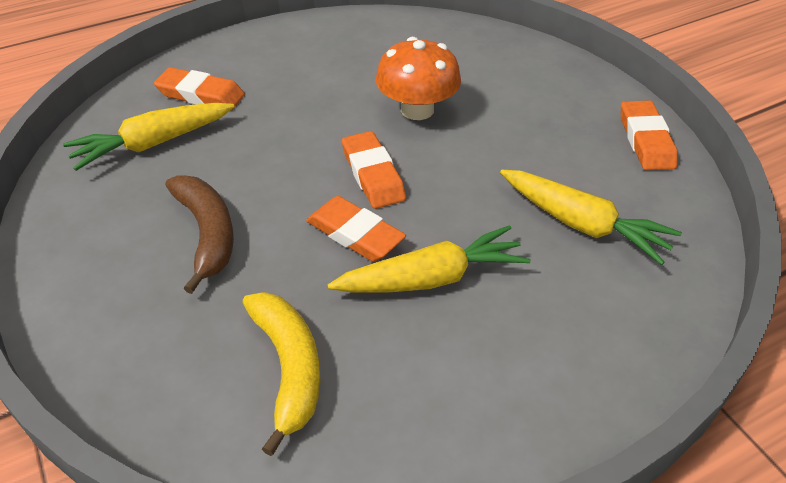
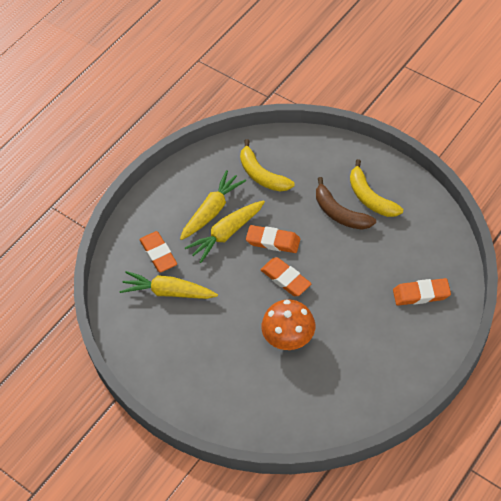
camera: 160 degrees right, 10 degrees up
(134, 237) = (370, 198): none -> yellow banana
(152, 144) = (413, 249): yellow carrot -> yellow carrot (212, 210)
(646, 140) = (148, 369): orange eraser -> orange eraser (158, 254)

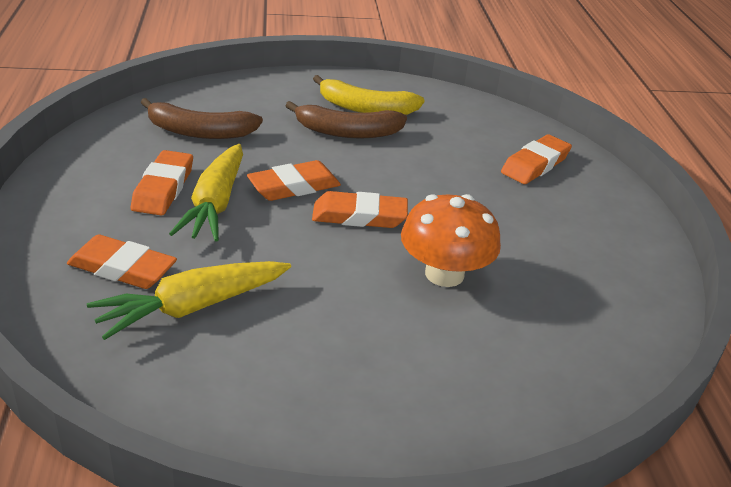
camera: 50 degrees left, 20 degrees down
(212, 210) = (163, 188): yellow carrot -> orange eraser
(262, 175) = (200, 132): yellow banana -> brown banana

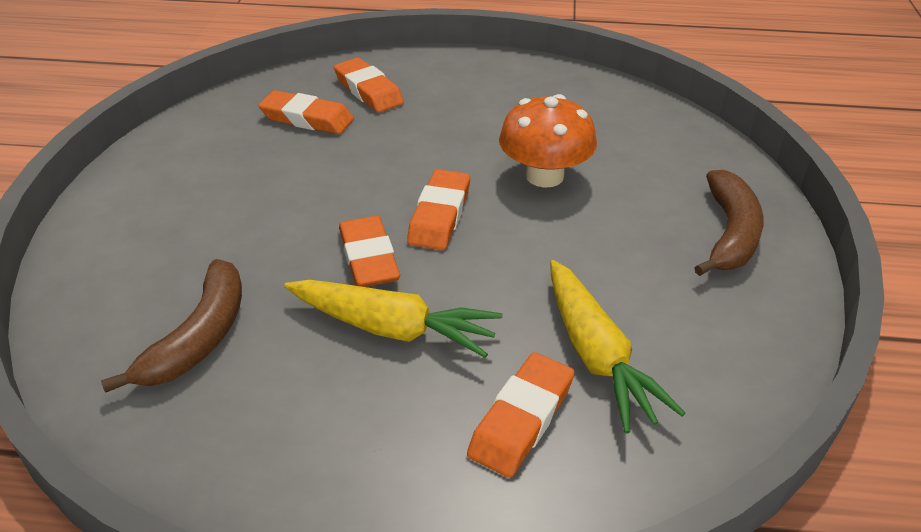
camera: 75 degrees left, 5 degrees up
(163, 188) = (343, 378): orange eraser -> orange eraser (307, 118)
(347, 132) = (255, 202): brown banana -> brown banana (730, 233)
(366, 108) = (202, 180): yellow banana -> none

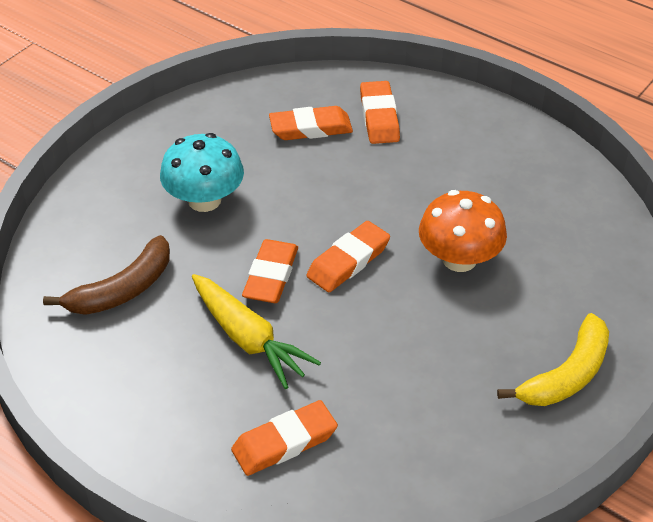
camera: 30 degrees right, 5 degrees up
(238, 214) = (204, 200): none -> turquoise mushroom
(307, 118) = (310, 128): orange eraser -> orange eraser turned 60 degrees counterclockwise
(597, 356) = (372, 424): yellow carrot -> none
(730, 233) = (567, 375): brown banana -> yellow banana

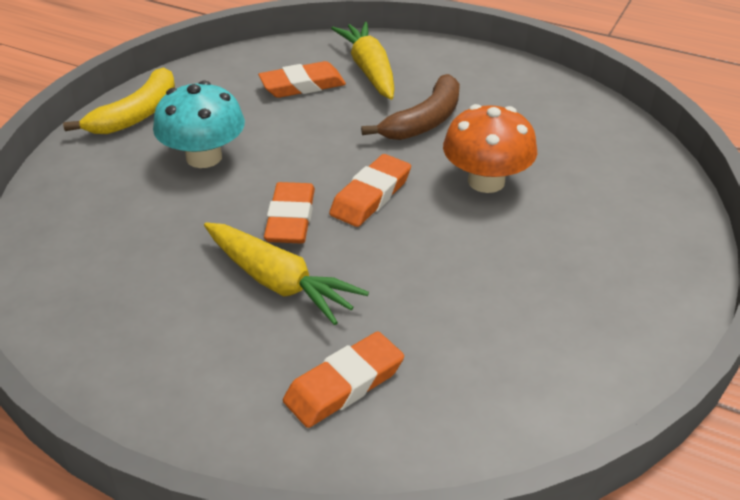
camera: 10 degrees left, 5 degrees down
(122, 289) = (126, 250): brown banana -> brown banana (425, 121)
(379, 117) = (369, 70): orange eraser -> yellow carrot
(567, 375) = (634, 275): yellow banana -> yellow banana (136, 114)

